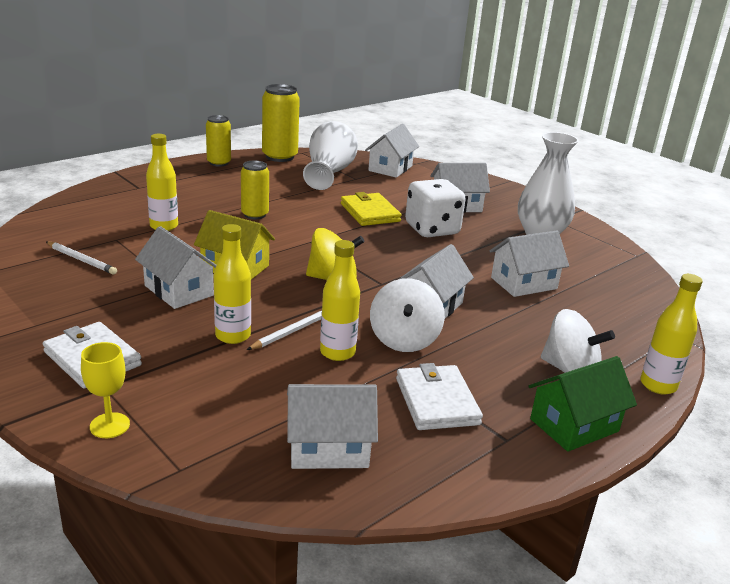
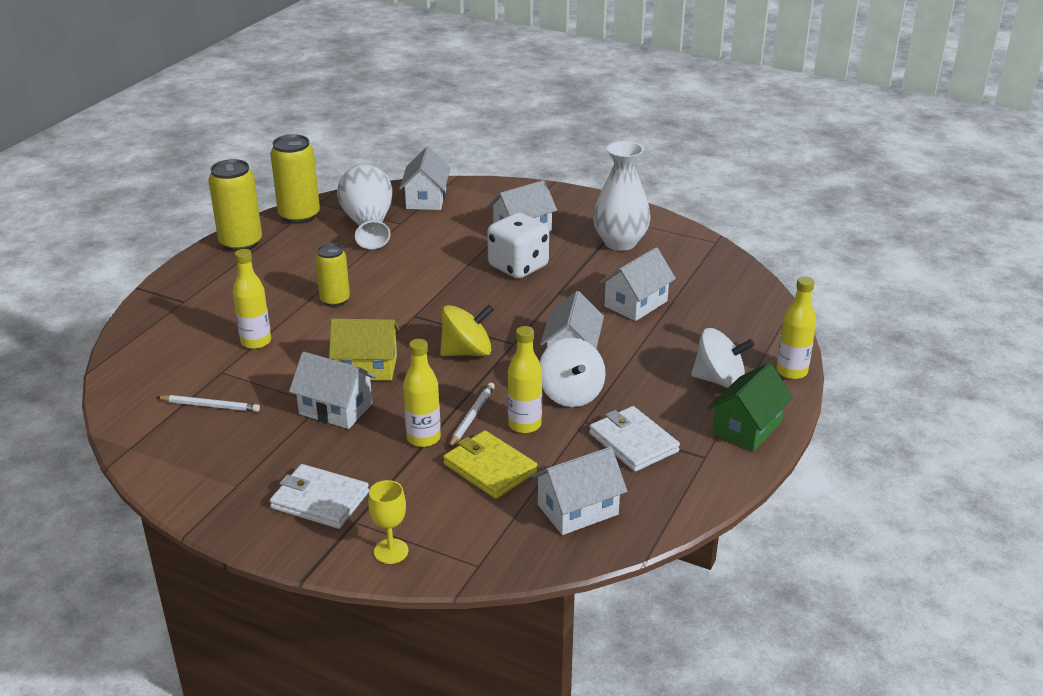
camera: 20 degrees left, 5 degrees up
(219, 163) = (241, 243): yellow can -> yellow can, size x1.55
(370, 212) = (446, 263): yellow wallet -> yellow wallet (490, 468)

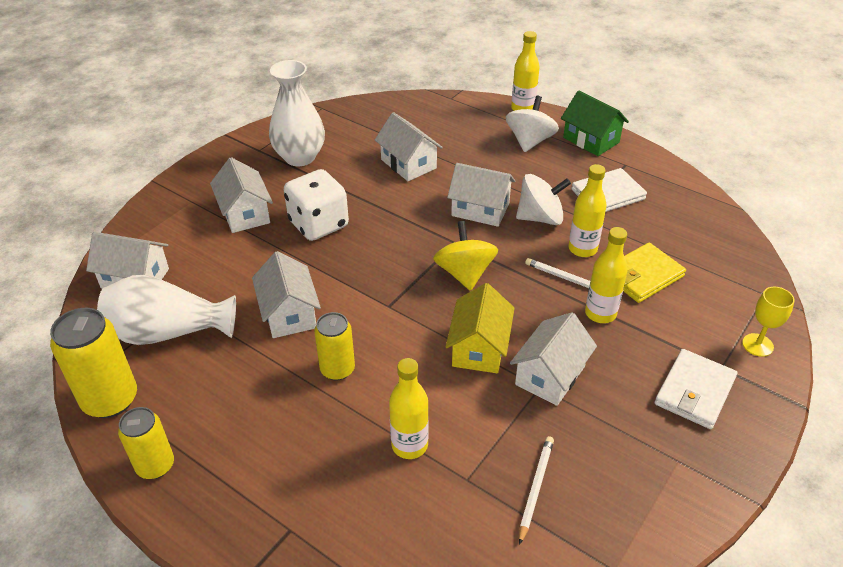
camera: 80 degrees left, 10 degrees up
(241, 243) = (155, 465): yellow can -> yellow can, size x0.64
(577, 509) = (692, 233): white house -> white house (289, 313)

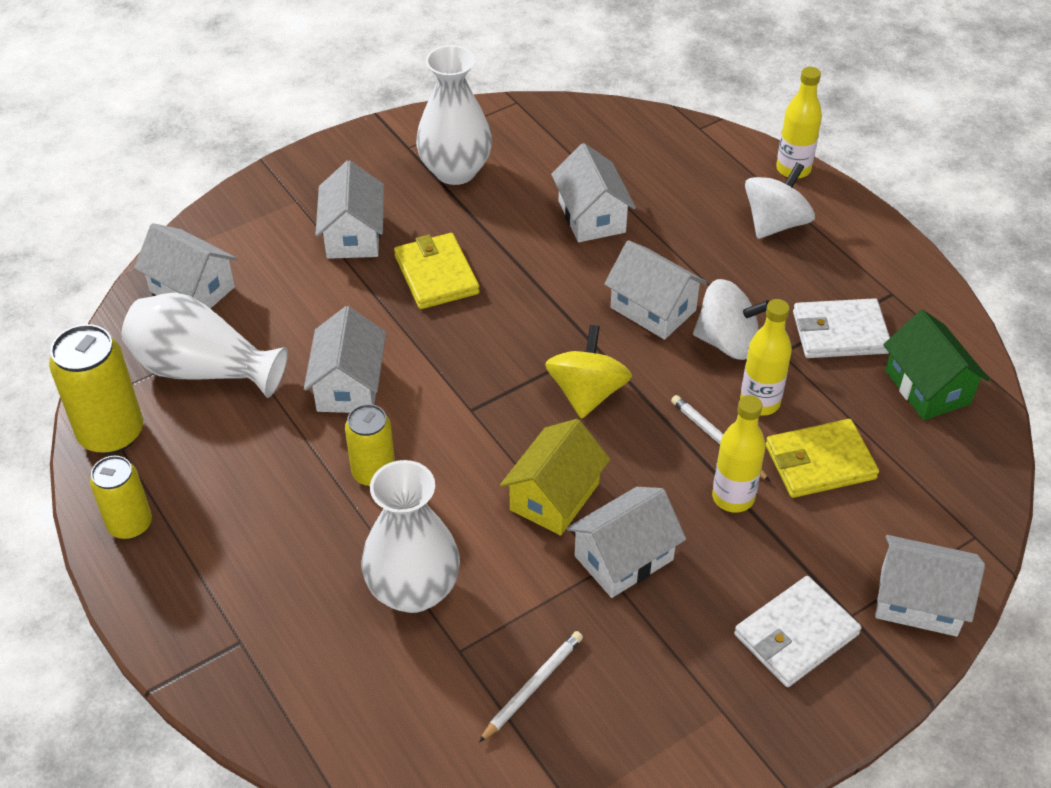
camera: 20 degrees right, 5 degrees up
(318, 224) = (436, 274): white dice -> yellow wallet
(409, 445) = (413, 590): yellow bottle -> white vase
(591, 140) = (864, 243): green house -> green house (927, 387)
(757, 345) = (919, 601): yellow goblet -> white house

